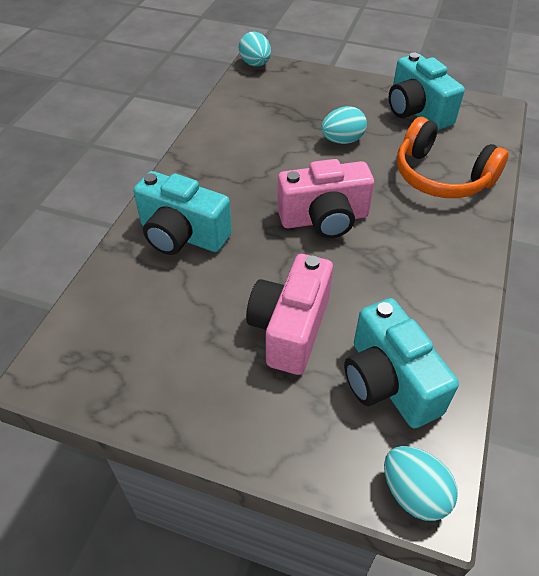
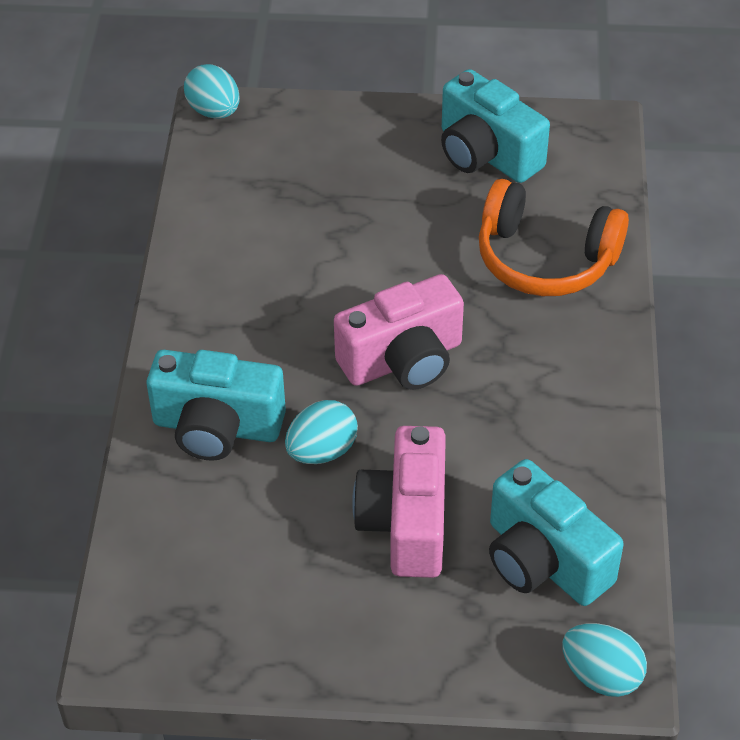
camera: 15 degrees left, 0 degrees up
(342, 140) = (391, 227): turquoise egg -> turquoise egg (322, 451)

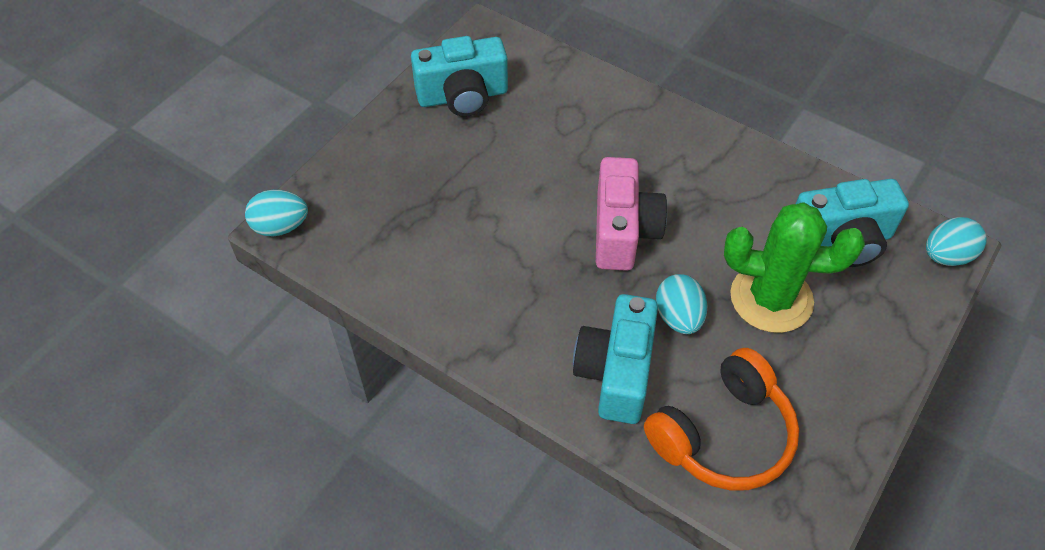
camera: 60 degrees left, 5 degrees up
(217, 427) = (615, 372): turquoise camera -> turquoise camera turned 150 degrees clockwise
(406, 522) = (771, 298): pink camera -> green cactus
(545, 258) = (583, 114): orange headphones -> orange headphones (723, 435)

